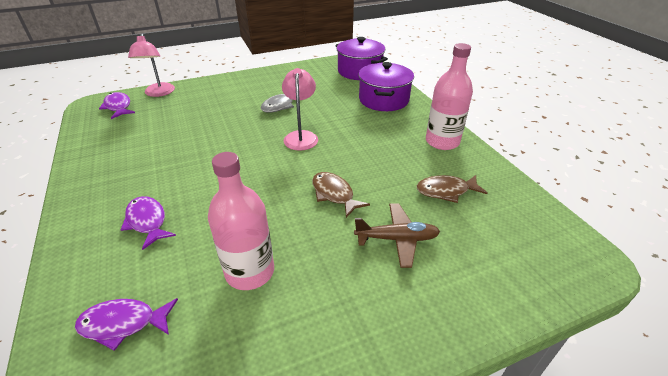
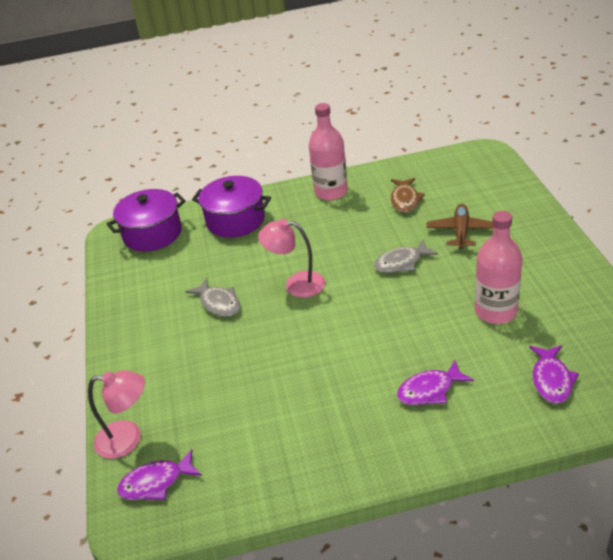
camera: 75 degrees left, 0 degrees up
(334, 194) = (401, 262): brown fish -> grey fish

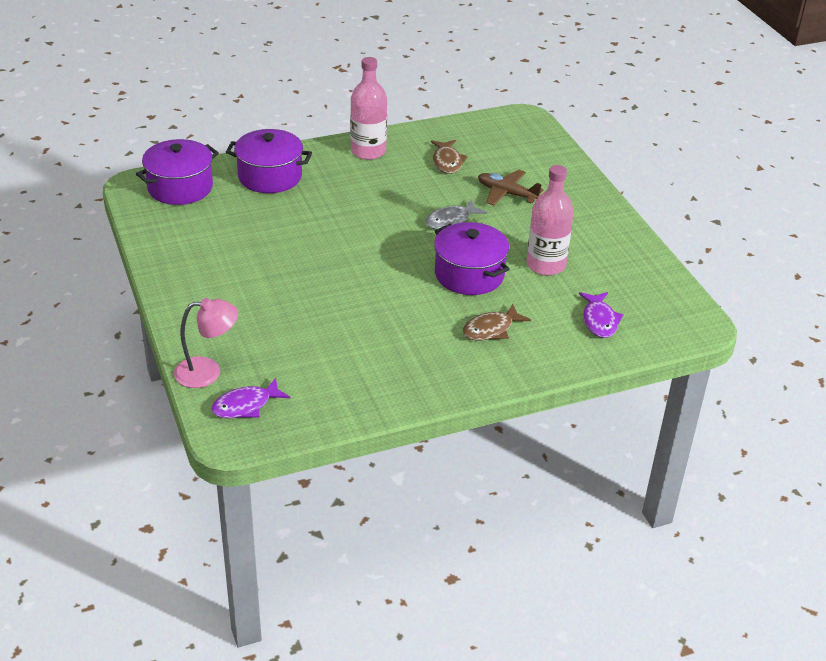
camera: 15 degrees left, 0 degrees up
(218, 303) = (270, 255): grey fish -> none
(296, 284) = (348, 239): pink lamp -> none
(413, 323) = (469, 274): none -> purple pot
(429, 390) = (491, 329): purple fish -> brown fish
(461, 231) = (507, 193): brown plane -> brown plane turned 60 degrees counterclockwise

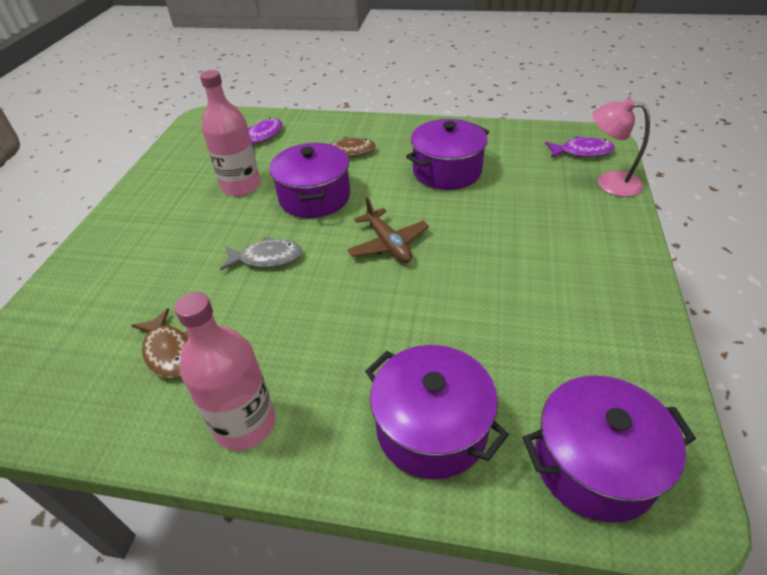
camera: 145 degrees left, 5 degrees up
(372, 337) = (447, 171): none -> purple pot
(447, 162) = (169, 351): brown fish -> brown fish turned 120 degrees clockwise
(507, 193) = (169, 272): brown plane -> brown plane (388, 244)

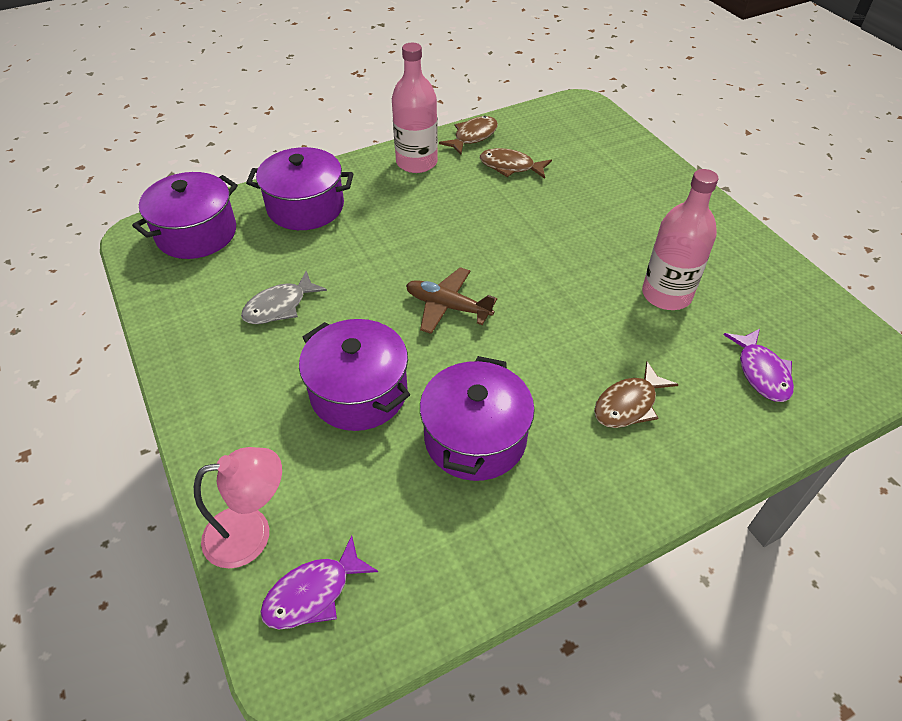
camera: 140 degrees right, 5 degrees up
(136, 427) = (473, 136): none -> brown fish
(267, 258) = (534, 244): grey fish -> grey fish (279, 306)
(315, 197) = (577, 320): purple pot -> purple pot (359, 392)

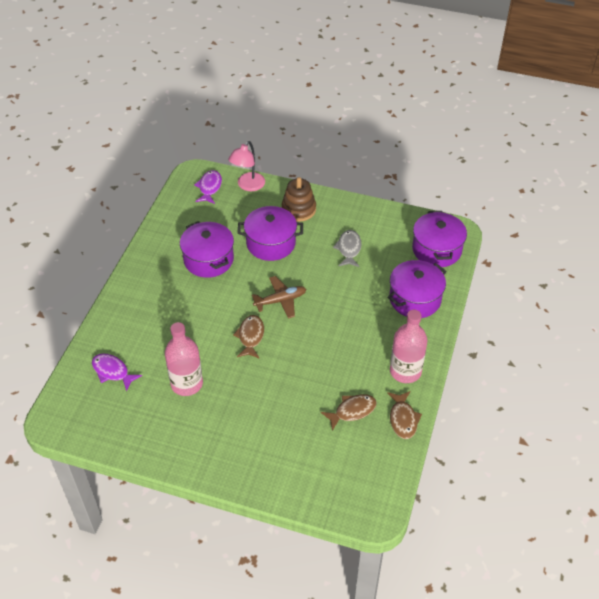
camera: 135 degrees right, 0 degrees up
(248, 415) = (298, 209): none -> brown stacking toy
(628, 404) = (161, 314): brown fish -> brown fish (250, 336)

